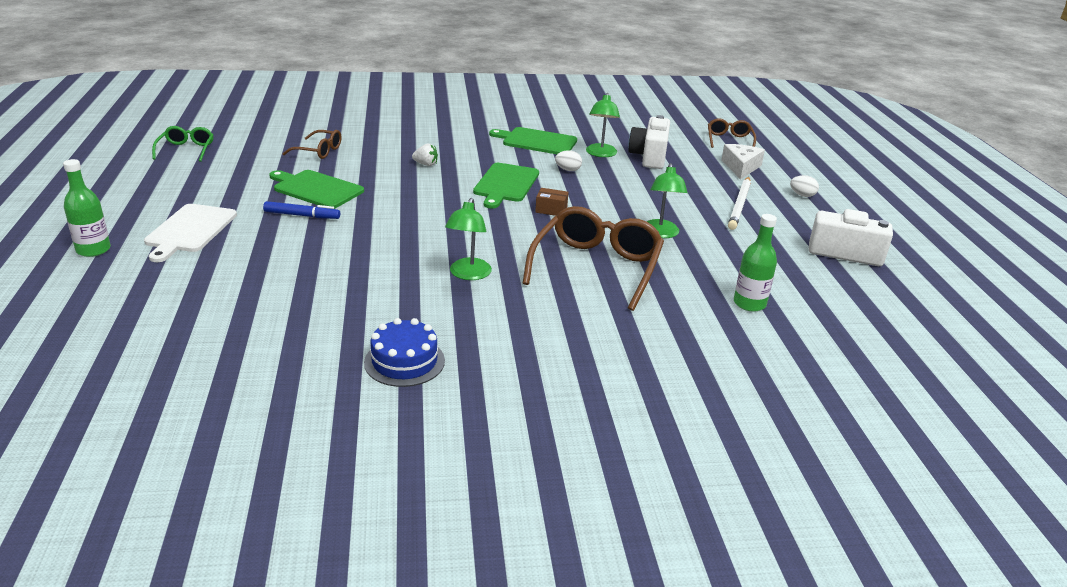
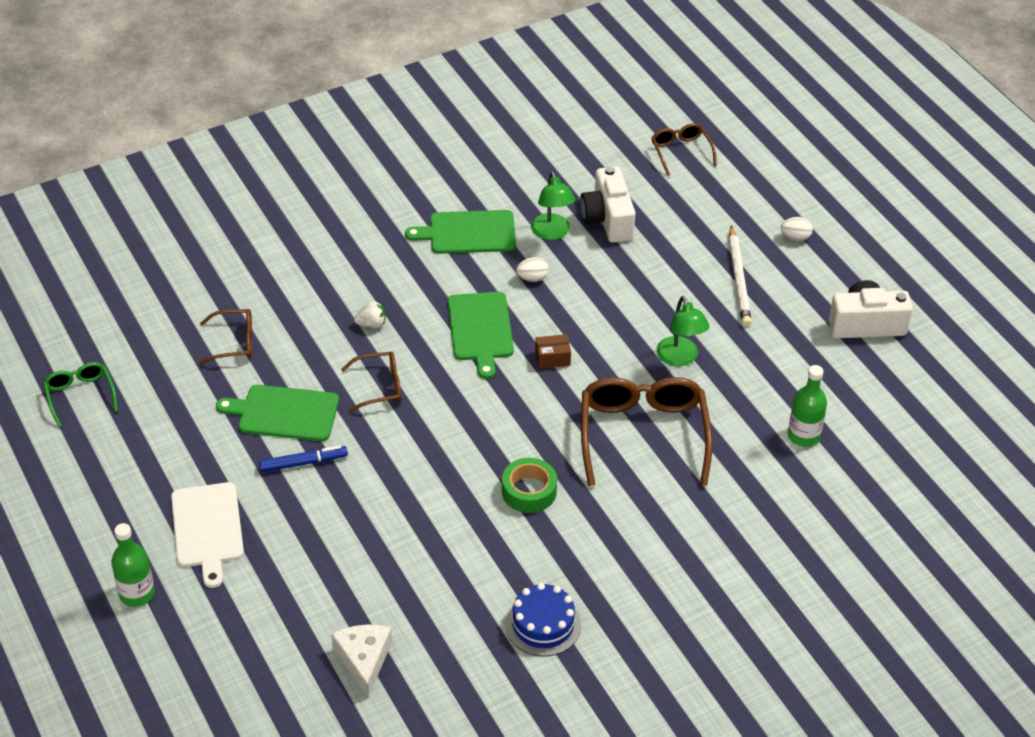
camera: 20 degrees left, 15 degrees up
(400, 193) = (379, 387): none -> brown glasses
(468, 274) = (529, 491): green lamp -> green tape
(741, 167) = (714, 205): white cheese -> white cheese (364, 660)

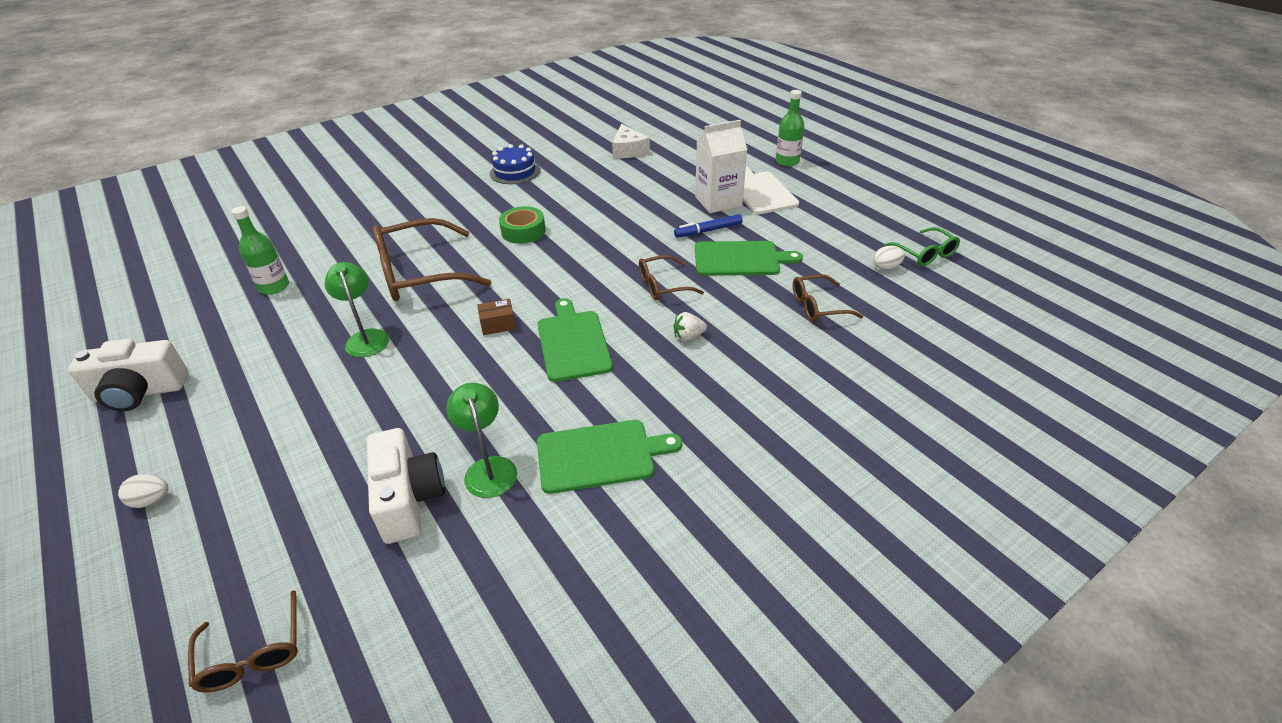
camera: 175 degrees right, 5 degrees down
(271, 516) = (718, 201): none -> white carton
(532, 278) = (516, 404): white egg -> white egg (886, 267)
(643, 436) = (421, 273): brown glasses -> brown glasses turned 75 degrees clockwise
(739, 279) = (261, 431): white pencil -> none

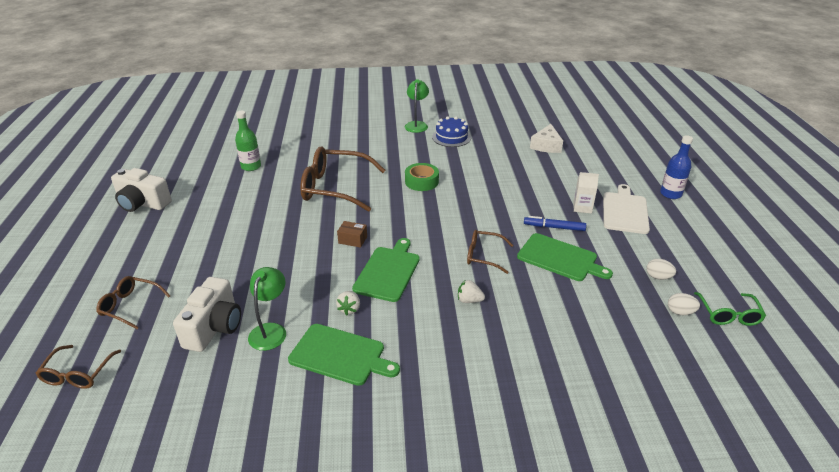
camera: 30 degrees right, 5 degrees down
(152, 500) = (102, 266): white egg -> white egg (658, 277)
(366, 337) = (272, 217): green lamp -> green lamp (417, 125)
(564, 401) = (349, 309): none -> white strawberry
(718, 201) = (582, 207): white carton -> white carton, size x0.58
(787, 161) = (670, 194): green bottle -> blue bottle
(818, 306) = (591, 319): brown glasses -> brown glasses (131, 306)

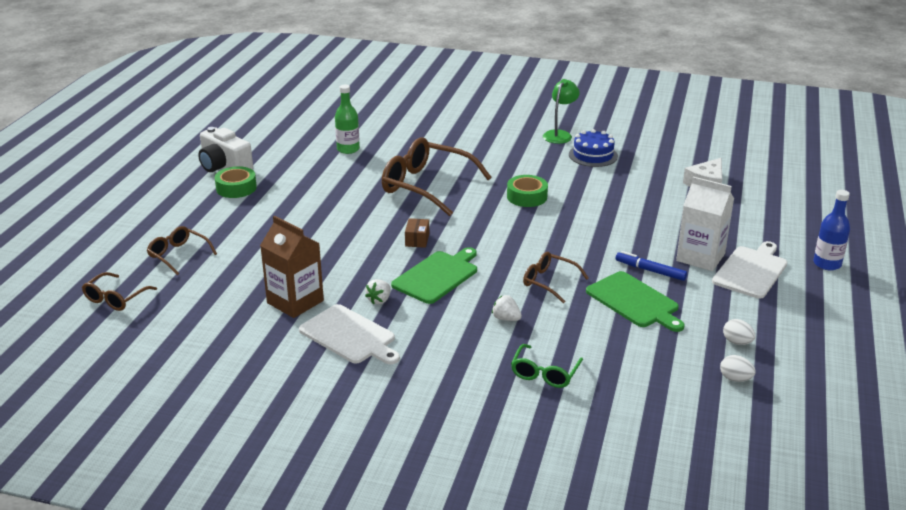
camera: 20 degrees right, 5 degrees down
(162, 222) = (236, 188): none -> green tape
(214, 327) = (245, 288): white camera -> none
(270, 330) = (295, 302): green lamp -> brown carton
(340, 355) = (349, 336): green cutting board -> white cutting board
(352, 240) = (417, 240): brown box -> brown box turned 60 degrees clockwise
(582, 207) = (700, 257): white carton -> white carton, size x1.73
(728, 314) = (792, 393): green glasses -> green glasses (545, 373)

